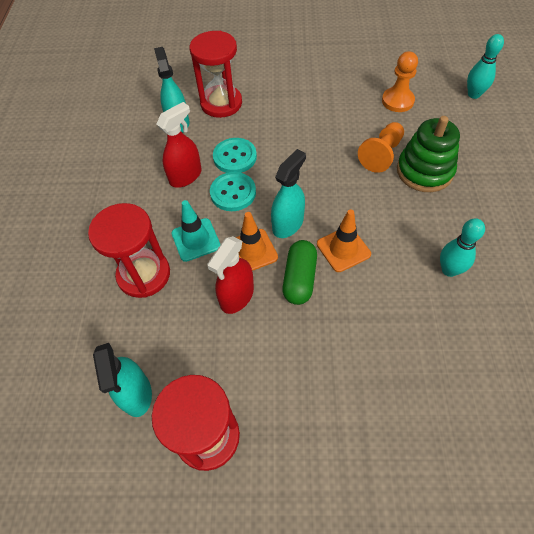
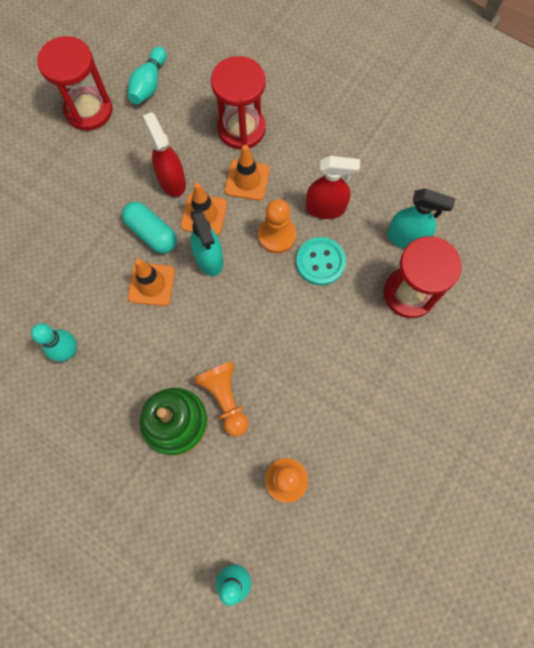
camera: 120 degrees right, 15 degrees up
(136, 393) = (149, 84): turquoise spray bottle -> turquoise bowling pin
(186, 176) = (326, 208): red spray bottle -> red spray bottle turned 75 degrees counterclockwise
(196, 240) = (247, 180): turquoise traffic cone -> orange traffic cone
(233, 193) = (277, 235): turquoise button -> orange pawn
(299, 279) = (152, 233): green capsule -> turquoise capsule

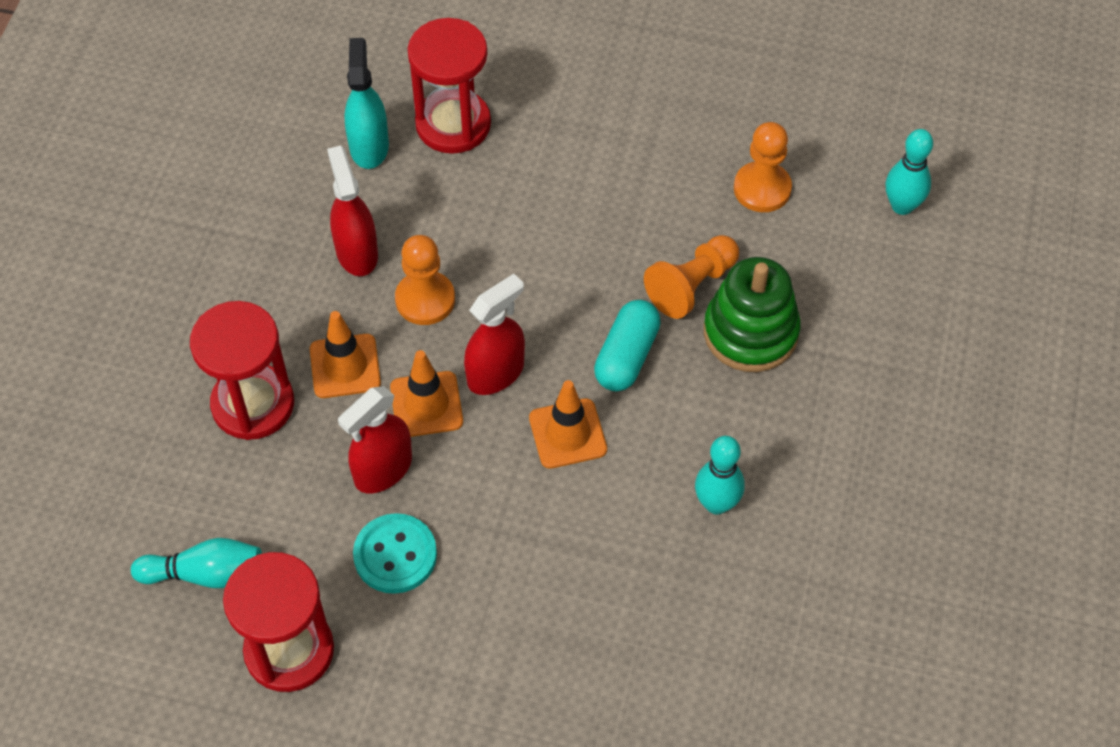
camera: 110 degrees left, 15 degrees down
(152, 233) = (484, 464): turquoise capsule -> turquoise capsule (626, 356)
(209, 258) = (496, 373): turquoise spray bottle -> red spray bottle
(320, 262) = (446, 235): turquoise button -> turquoise button (395, 555)

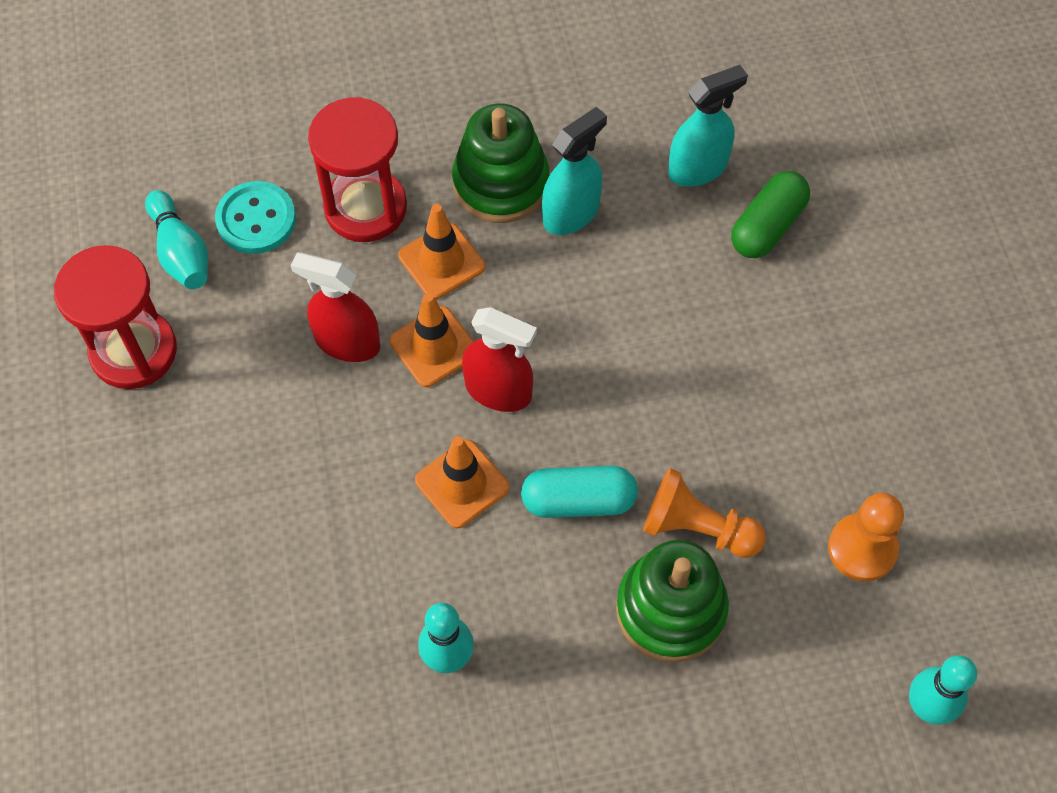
camera: 65 degrees right, 5 degrees up
(294, 291) = (501, 183): none -> green stacking toy
(356, 252) = (571, 213): red spray bottle -> turquoise spray bottle
(395, 555) = (263, 392): turquoise button -> turquoise button (256, 219)
(425, 299) = (549, 294): orange pawn -> none
(453, 124) = (767, 226): red hourglass -> green capsule

